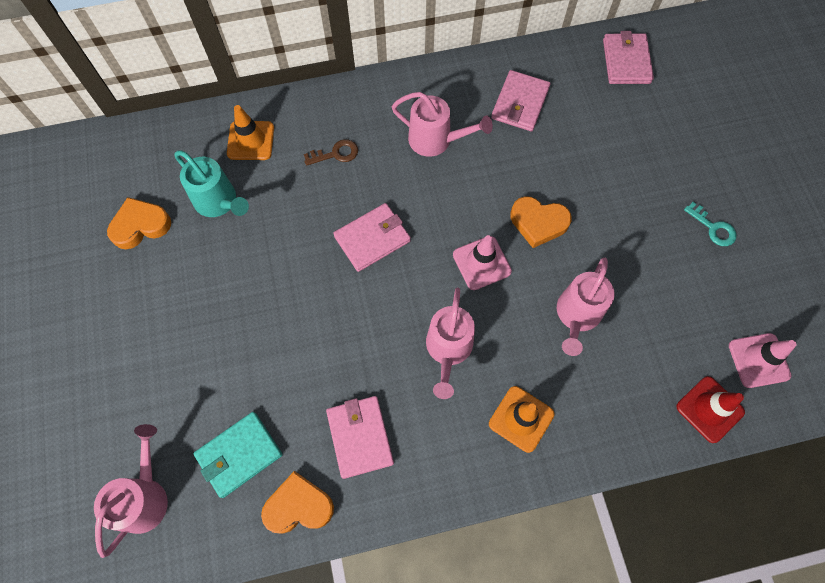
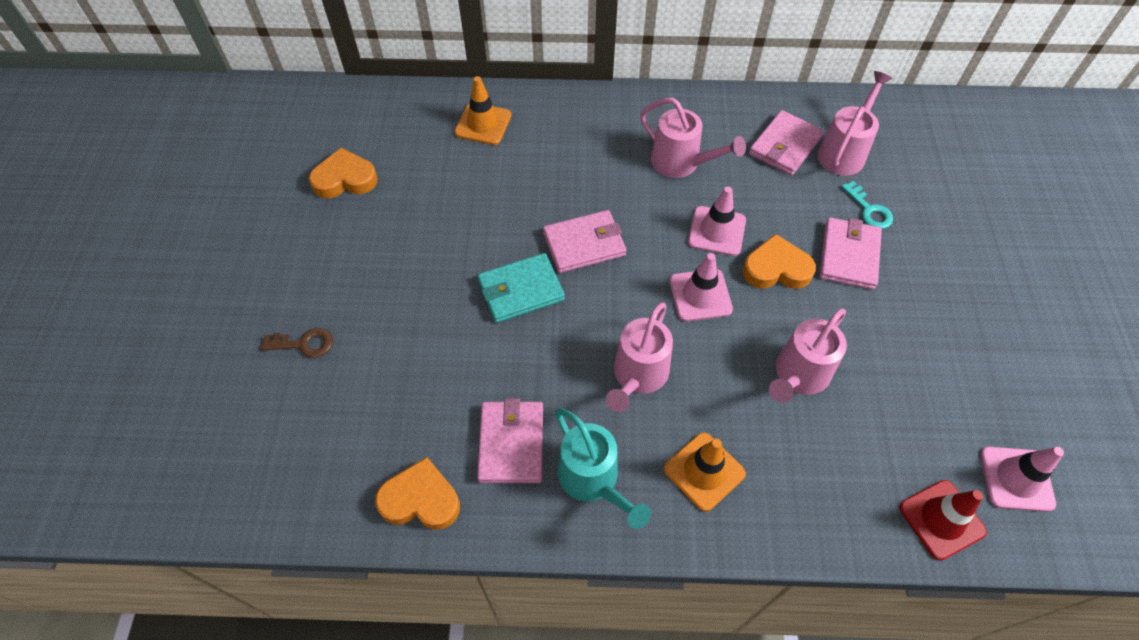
camera: 15 degrees right, 10 degrees down
(145, 496) = (259, 445): pink watering can -> pink watering can (844, 151)
(219, 202) = (432, 174): turquoise watering can -> turquoise watering can (594, 481)
(239, 455) = (372, 428): turquoise wallet -> turquoise wallet (520, 290)
(336, 154) = (569, 154): brown key -> brown key (304, 344)
(481, 199) = (716, 231): none -> pink traffic cone
(538, 223) = (776, 269): orange heart -> orange heart turned 150 degrees clockwise
(626, 61) = (917, 128): pink wallet -> pink wallet (849, 255)
(713, 228) = (987, 319): turquoise key -> turquoise key (869, 210)

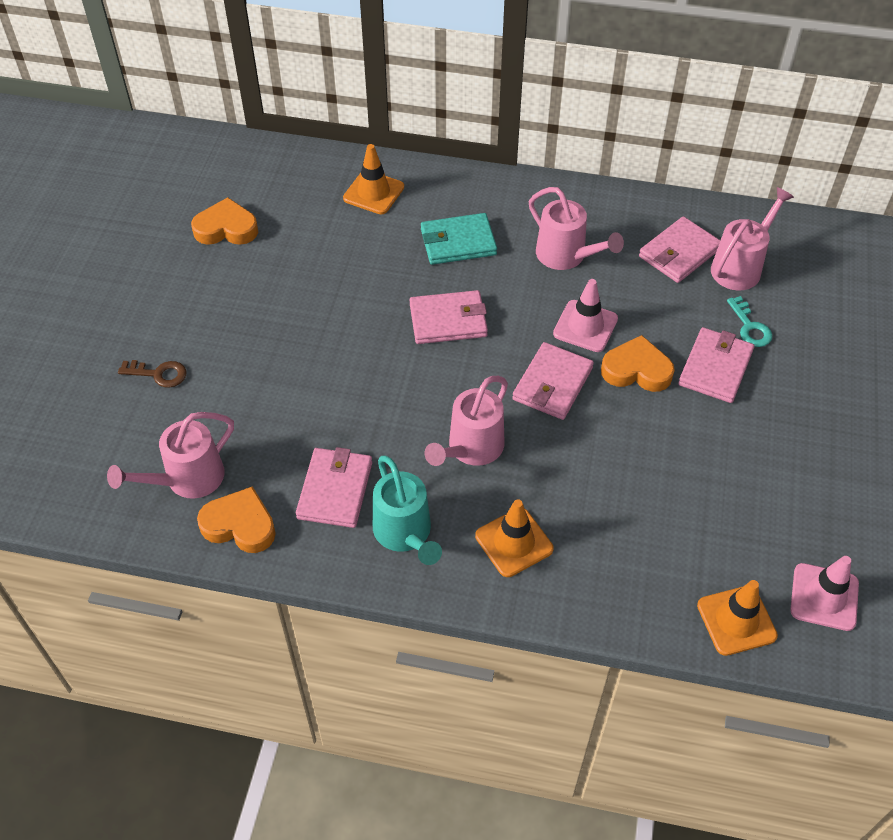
camera: 10 degrees right, 5 degrees down
(520, 290) = (375, 355): turquoise wallet -> turquoise wallet (458, 242)
(700, 295) = (552, 384): pink traffic cone -> pink wallet
(798, 376) = (630, 472): pink watering can -> pink watering can (187, 480)
(941, 519) = (736, 620): red traffic cone -> orange traffic cone

